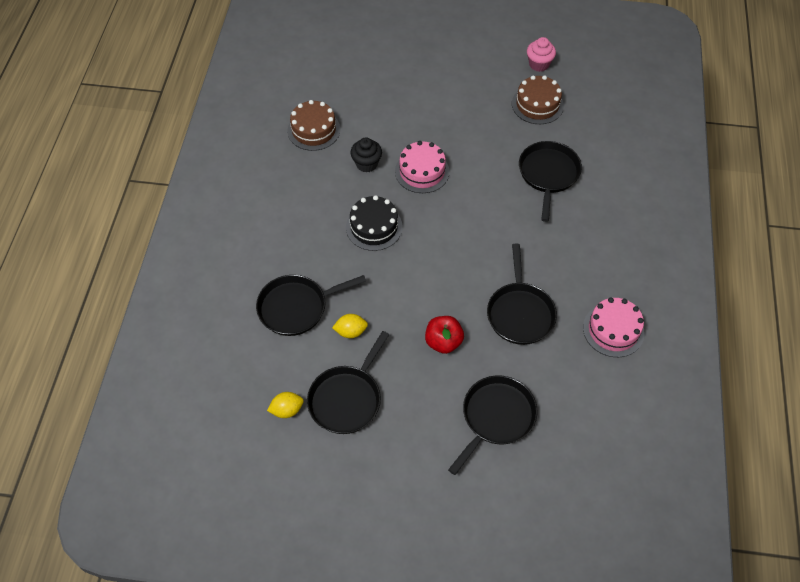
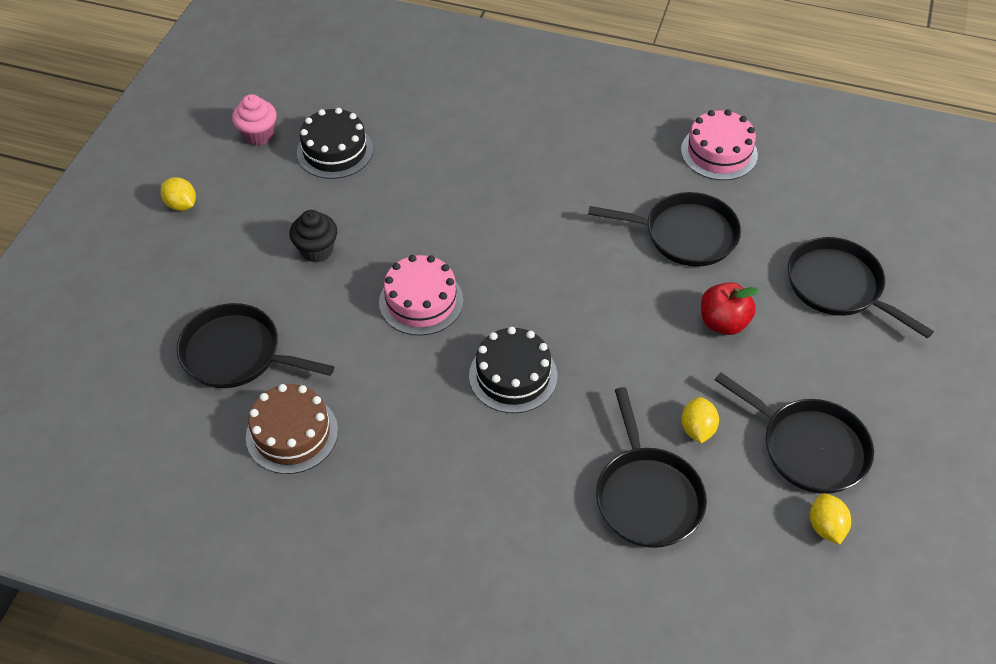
camera: 80 degrees left, 5 degrees down
(366, 164) = (387, 369): black cupcake -> black cupcake (316, 250)
(468, 43) = (181, 205): none -> yellow lemon
(537, 104) = (335, 151): brown cake -> black cake
(548, 174) = (464, 164): black pan -> black pan (236, 354)

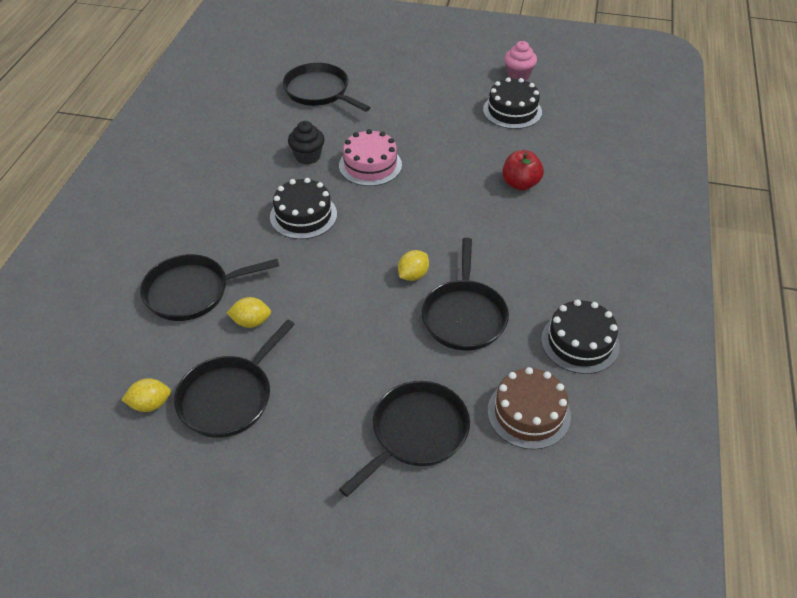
camera: 85 degrees right, 5 degrees down
(181, 205) = (443, 53): yellow lemon -> yellow lemon (413, 275)
(236, 354) = (319, 91): black pan -> black pan turned 60 degrees counterclockwise
(292, 433) = (256, 120): brown cake -> brown cake (528, 413)
(316, 250) = (412, 113): black cupcake -> black cupcake (308, 156)
(719, 152) = (580, 342): pink cake -> black cake
(723, 322) = (363, 341): red apple -> red apple (520, 184)

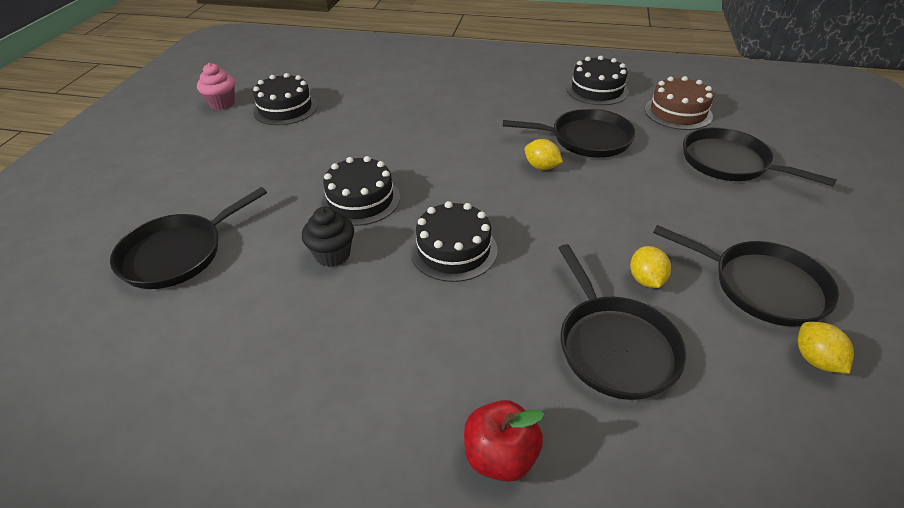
camera: 90 degrees left, 5 degrees down
(370, 165) = (360, 200): pink cake -> black cake
(520, 184) = (405, 108): red apple -> red apple (500, 456)

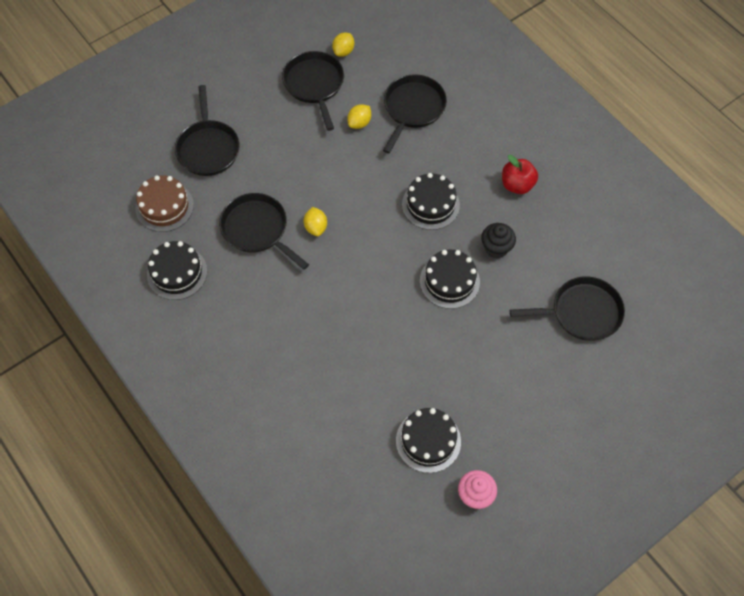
camera: 140 degrees left, 20 degrees up
(500, 456) = (500, 105): red apple -> red apple (517, 185)

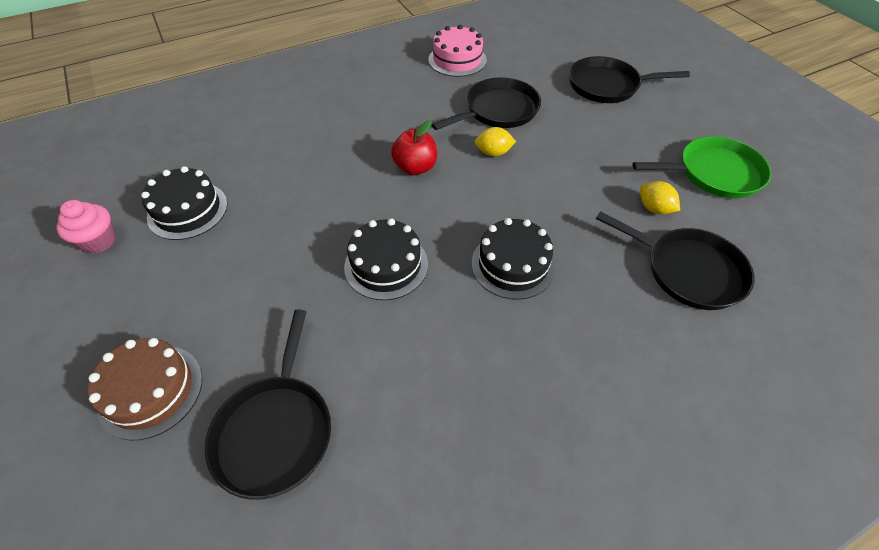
camera: 100 degrees right, 10 degrees down
(164, 207) = (534, 56): brown cake -> brown cake (151, 391)
(177, 273) = (457, 60): black cake -> pink cake
(314, 84) = (714, 173): black pan -> green pan
(343, 51) = (783, 208): yellow lemon -> none
(496, 248) = (425, 331): black cupcake -> none
(517, 185) = (539, 387): red apple -> red apple (415, 167)

